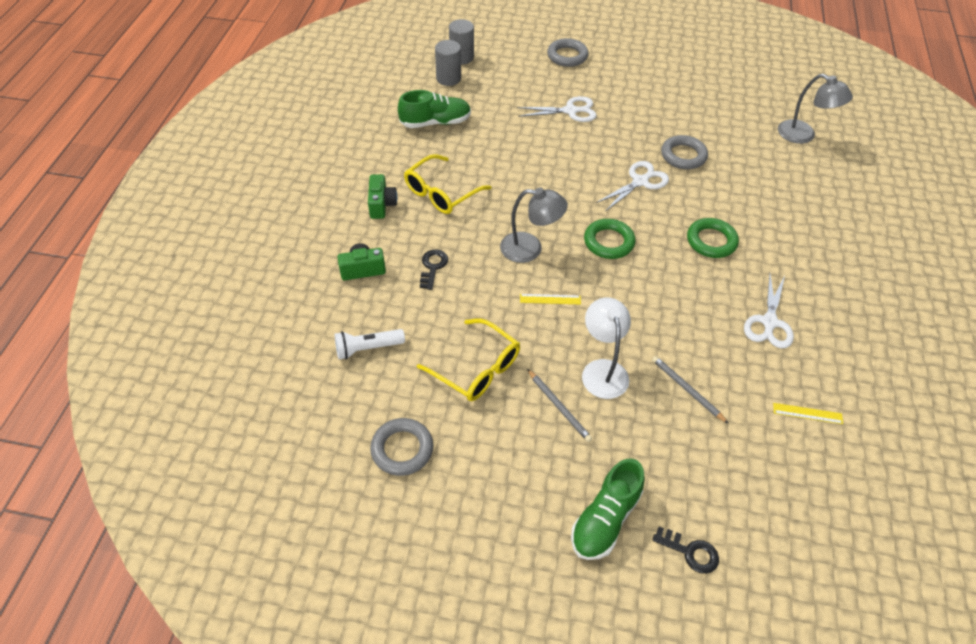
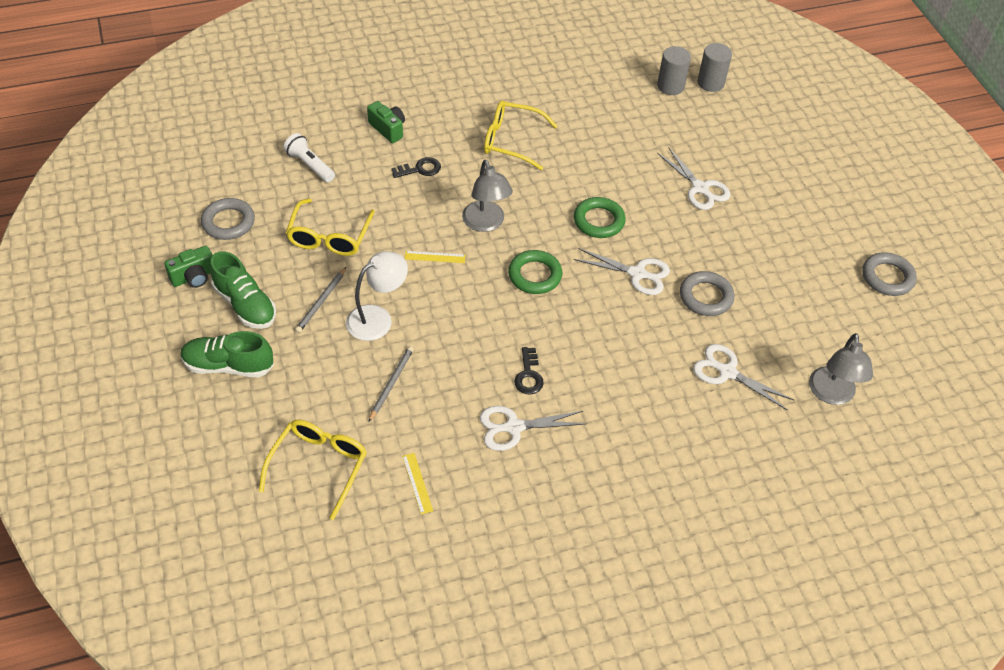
camera: 60 degrees right, 0 degrees up
(381, 204) = (468, 110): green camera -> green camera (194, 277)
(435, 122) = (600, 102): green shoe -> green shoe (245, 305)
(550, 299) = (435, 257): yellow ruler -> yellow ruler turned 60 degrees counterclockwise
(567, 56) = (787, 157): grey ring -> grey ring (887, 277)
(690, 552) = (225, 430): black key -> black key (528, 375)
(711, 241) = (593, 353): green ring -> green ring (599, 221)
(762, 176) = (727, 372): none -> white scissors
(764, 484) = (319, 466): none -> yellow glasses

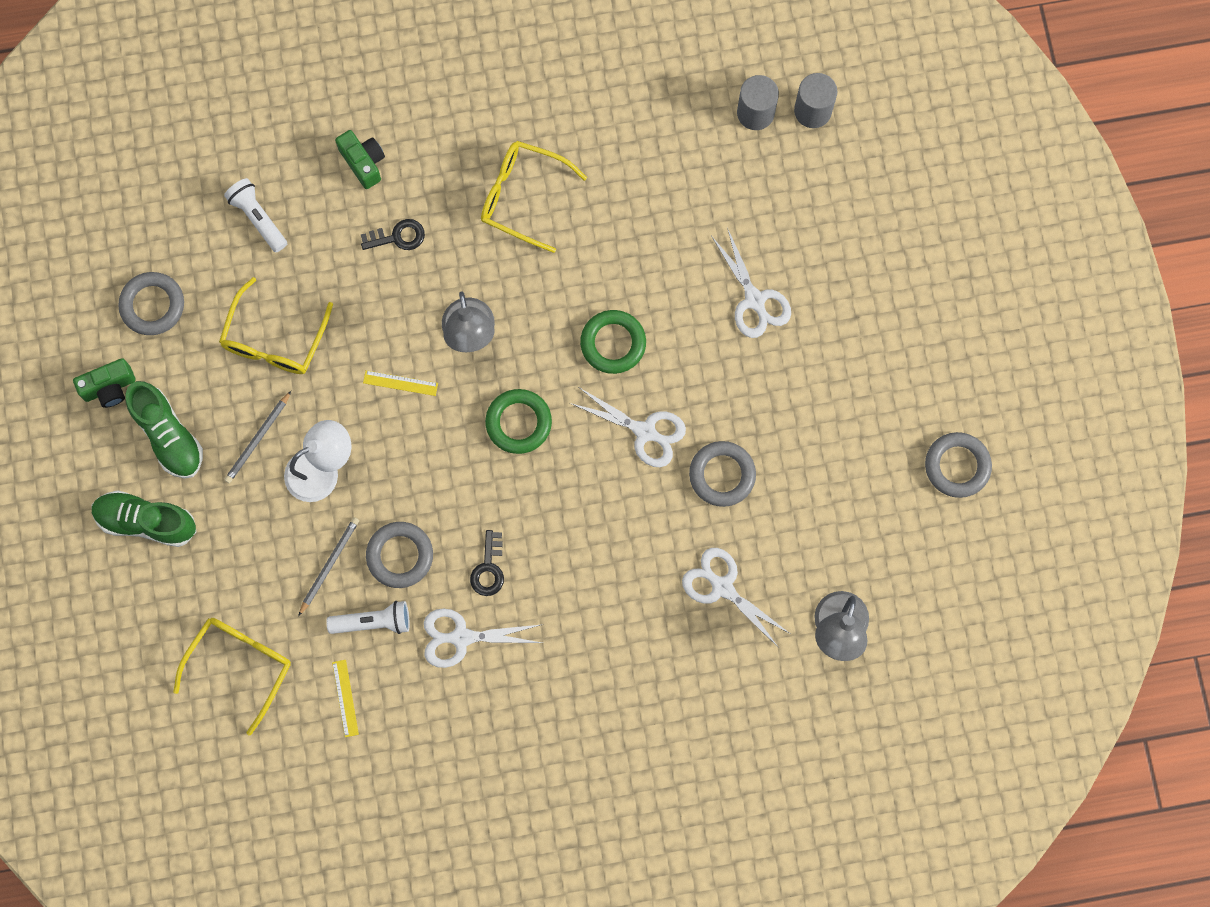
camera: 10 degrees right, 25 degrees up
(434, 422) = (373, 622): none -> white flashlight
(451, 372) = (400, 556): none -> grey ring

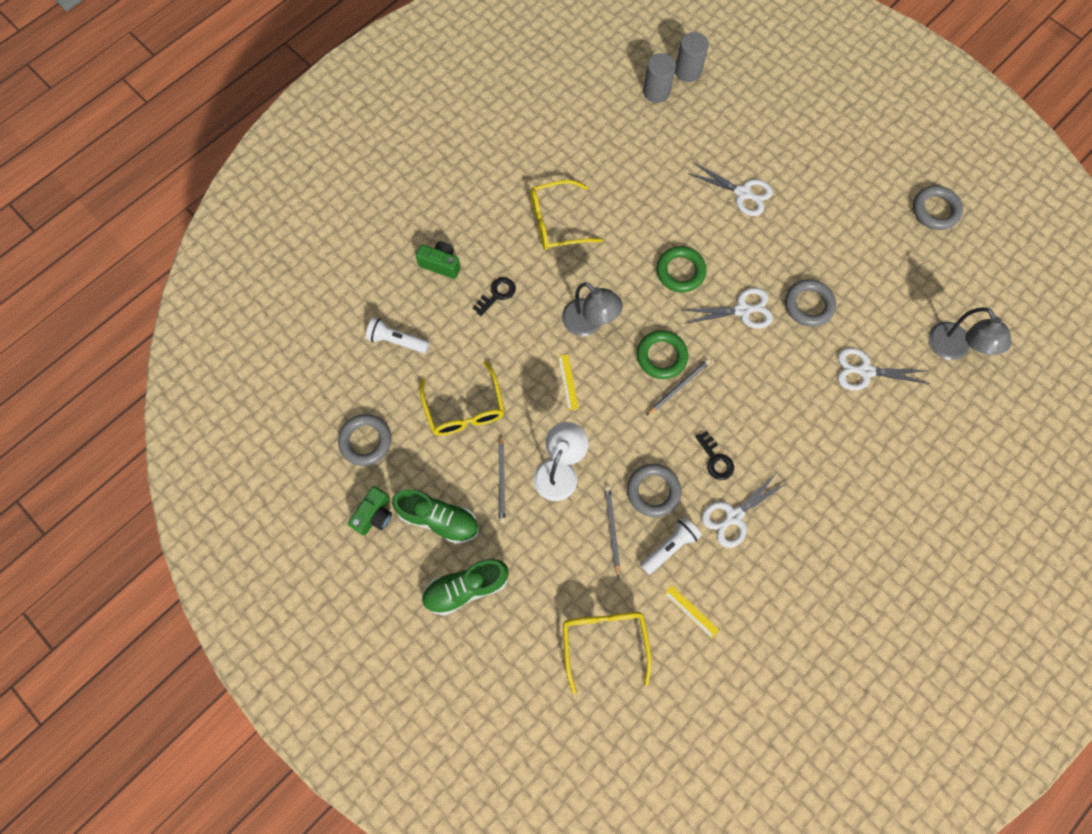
camera: 35 degrees left, 5 degrees down
(400, 383) = (568, 382): yellow ruler -> yellow ruler turned 75 degrees counterclockwise
(510, 467) = (678, 387): none -> grey pencil

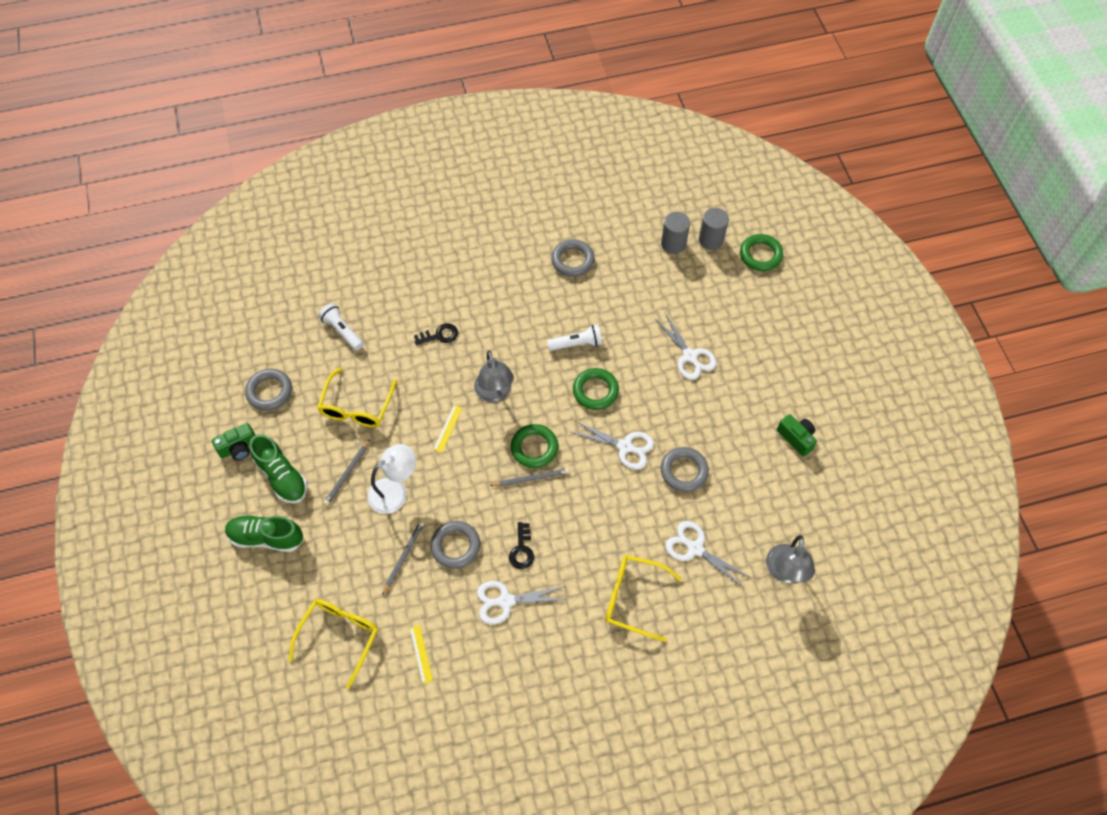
camera: 30 degrees right, 10 degrees down
(441, 264) = (413, 292): green camera -> green camera (796, 438)
(556, 222) = (523, 304): yellow glasses -> yellow glasses (633, 598)
(669, 547) = (438, 595): white flashlight -> white flashlight (576, 344)
(741, 64) = (760, 255): none -> green ring
(935, 210) = (849, 452): grey ring -> grey ring (572, 260)

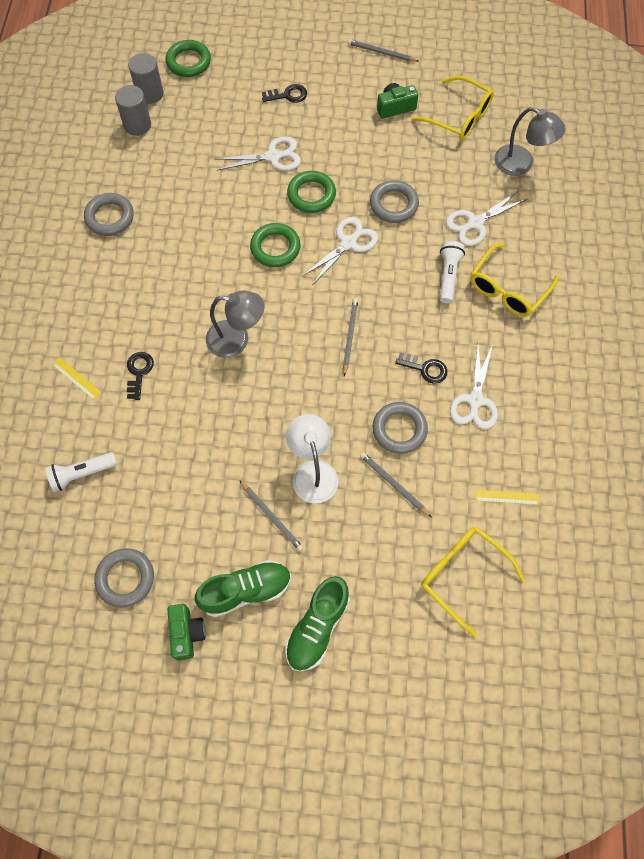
camera: 70 degrees left, 5 degrees up
(356, 407) = (191, 484): yellow glasses -> yellow glasses (459, 117)
(448, 428) = (259, 397): yellow ruler -> yellow ruler (76, 378)
(534, 448) = (316, 322): green ring -> green ring (311, 195)
(576, 344) = (213, 246): white flashlight -> white flashlight (448, 276)
(764, 344) = (288, 95): none -> black key
(857, 405) = (381, 52): none -> grey pencil

